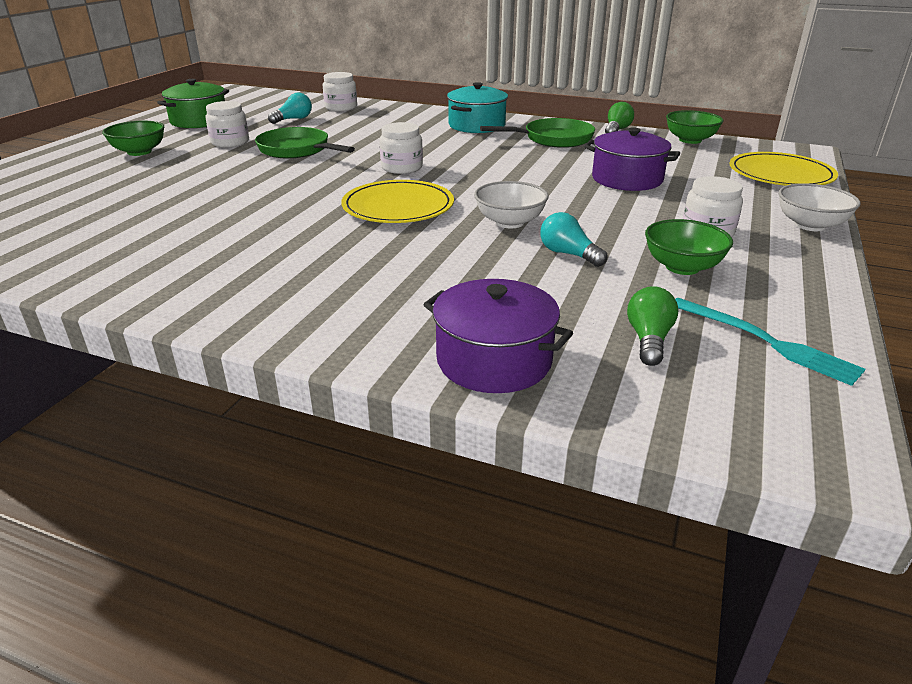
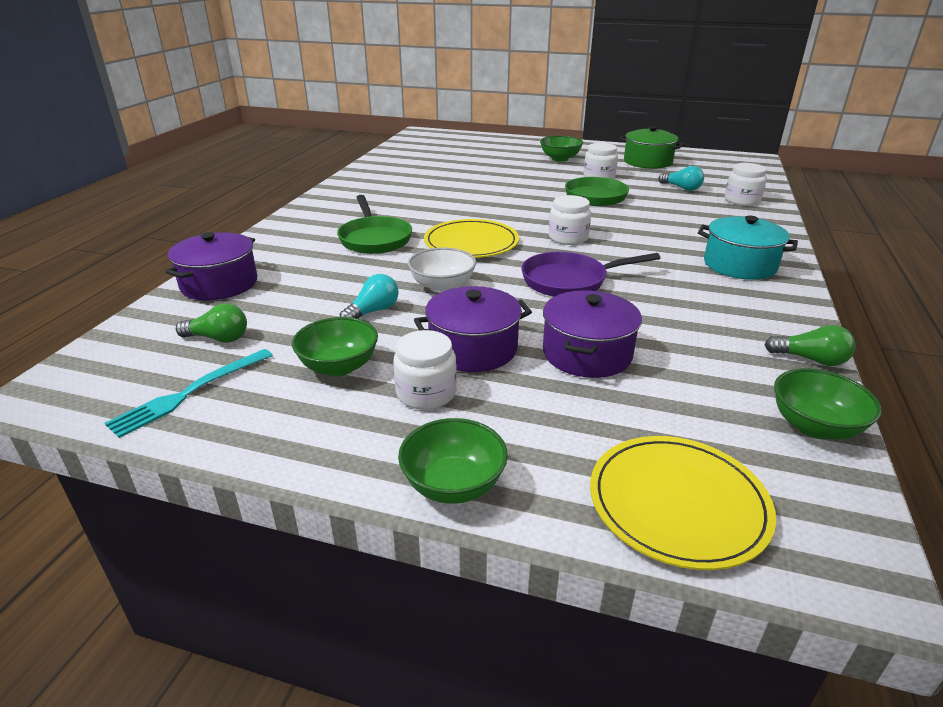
camera: 85 degrees right, 0 degrees up
(501, 174) = (569, 281): none -> purple pan
(553, 139) = (721, 310): green pan -> green pan (374, 239)
(631, 214) = (473, 348): none -> purple pot
(810, 225) = (453, 485): white bowl -> green bowl

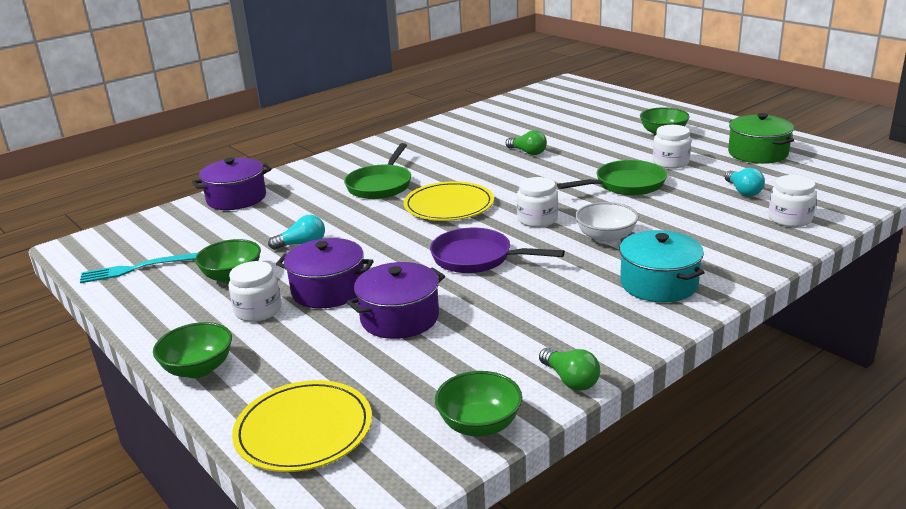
camera: 35 degrees right, 5 degrees down
(218, 338) = (191, 237): green light bulb -> green light bulb (528, 152)
(442, 286) = (374, 237): white bowl -> white bowl (606, 238)

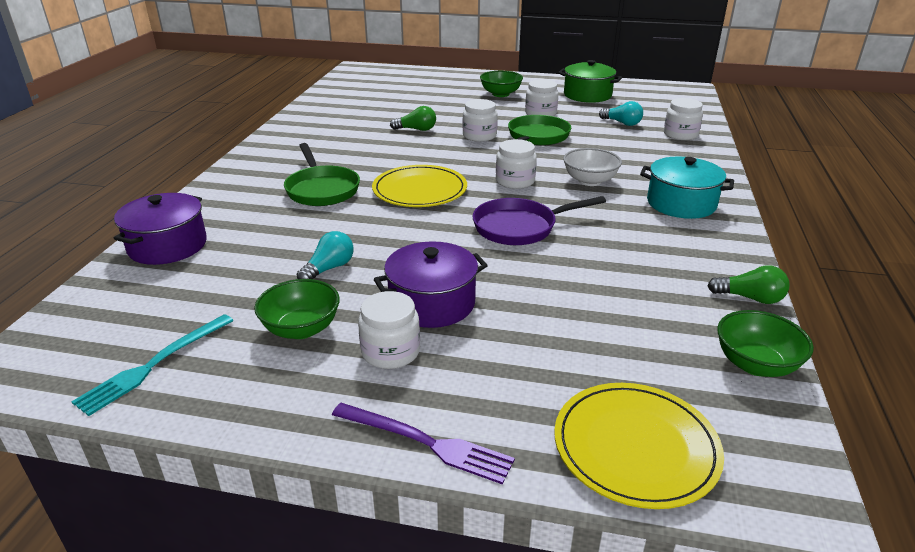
camera: 40 degrees left, 5 degrees up
(198, 369) = (426, 442): green bowl -> purple fork
(399, 318) = (542, 302): purple pot -> none
(574, 171) = (479, 136): none -> white jar

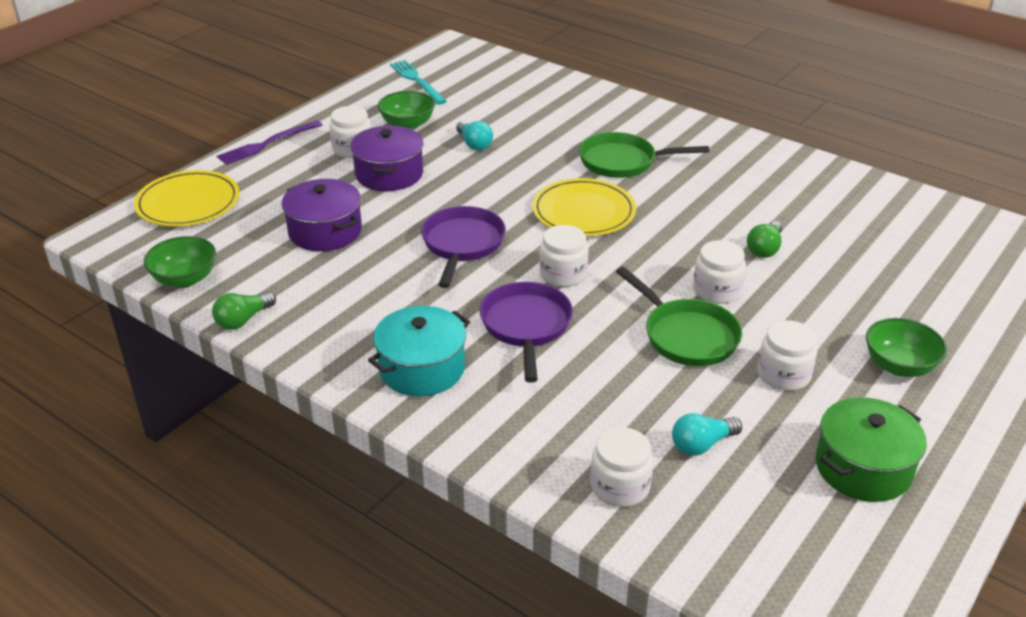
camera: 115 degrees right, 5 degrees up
(167, 246) = (564, 90): purple pot -> purple pot (325, 231)
(590, 181) = (526, 326): white bowl -> purple pan

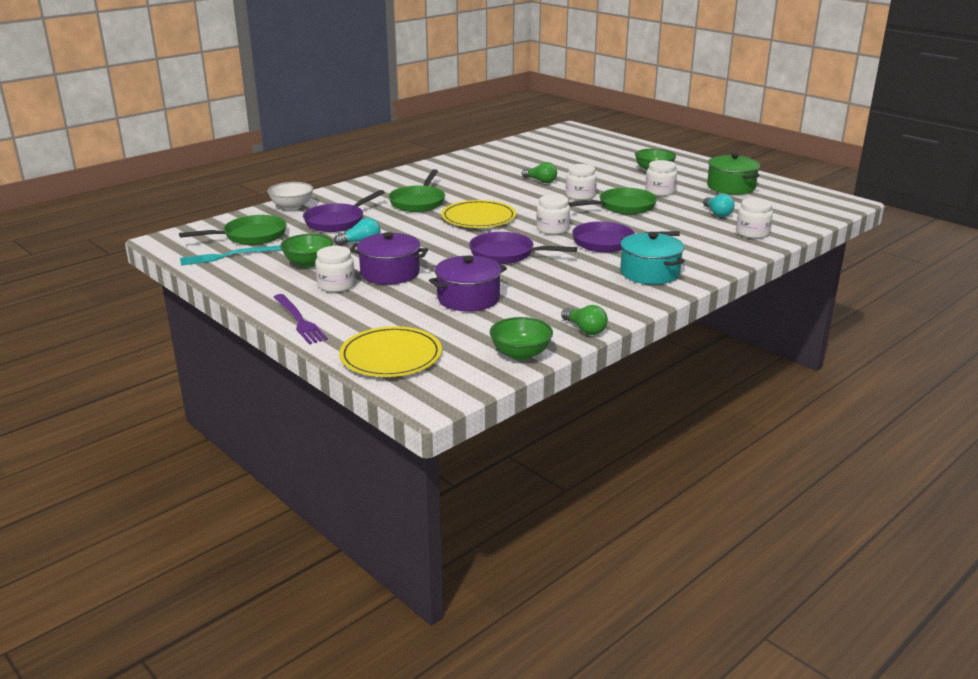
camera: 80 degrees left, 10 degrees down
(473, 82) = (251, 236): none -> green pan
(533, 121) = (337, 221): none -> purple pan
(570, 87) = (292, 207): none -> white bowl

